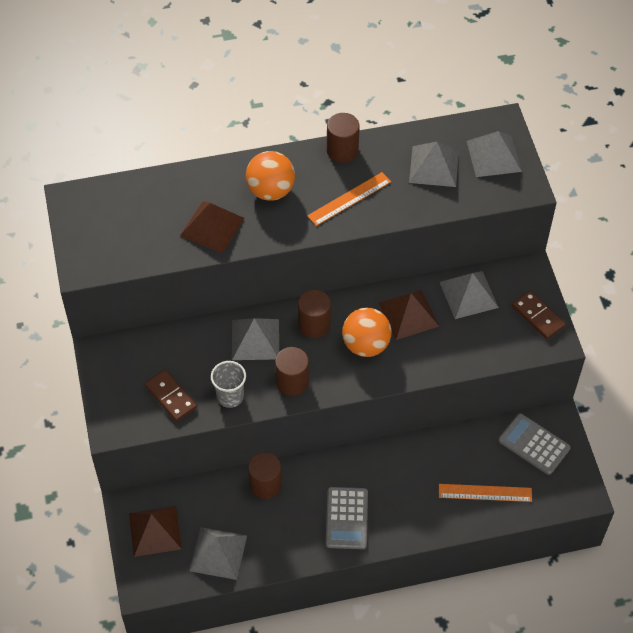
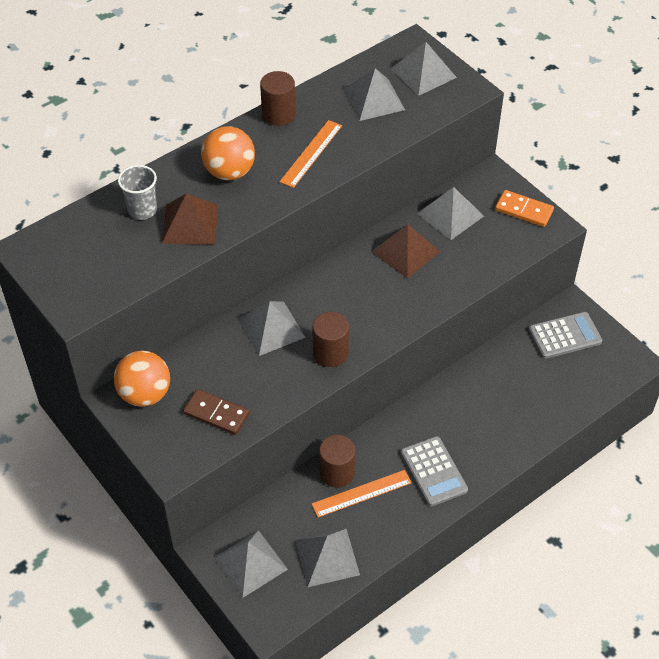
camera: 25 degrees left, 5 degrees down
(155, 531) = (250, 563): brown pyramid -> grey pyramid
(230, 396) = (277, 390): grey cup -> grey cup (142, 210)
(314, 324) = (321, 293): brown cylinder -> none
(366, 345) = (381, 293): orange ball -> orange ball (145, 394)
(485, 493) = (547, 396): orange ruler -> orange ruler (361, 493)
(534, 444) = (565, 336): grey calculator -> grey calculator turned 150 degrees clockwise
(538, 316) = (524, 210): brown domino -> orange domino

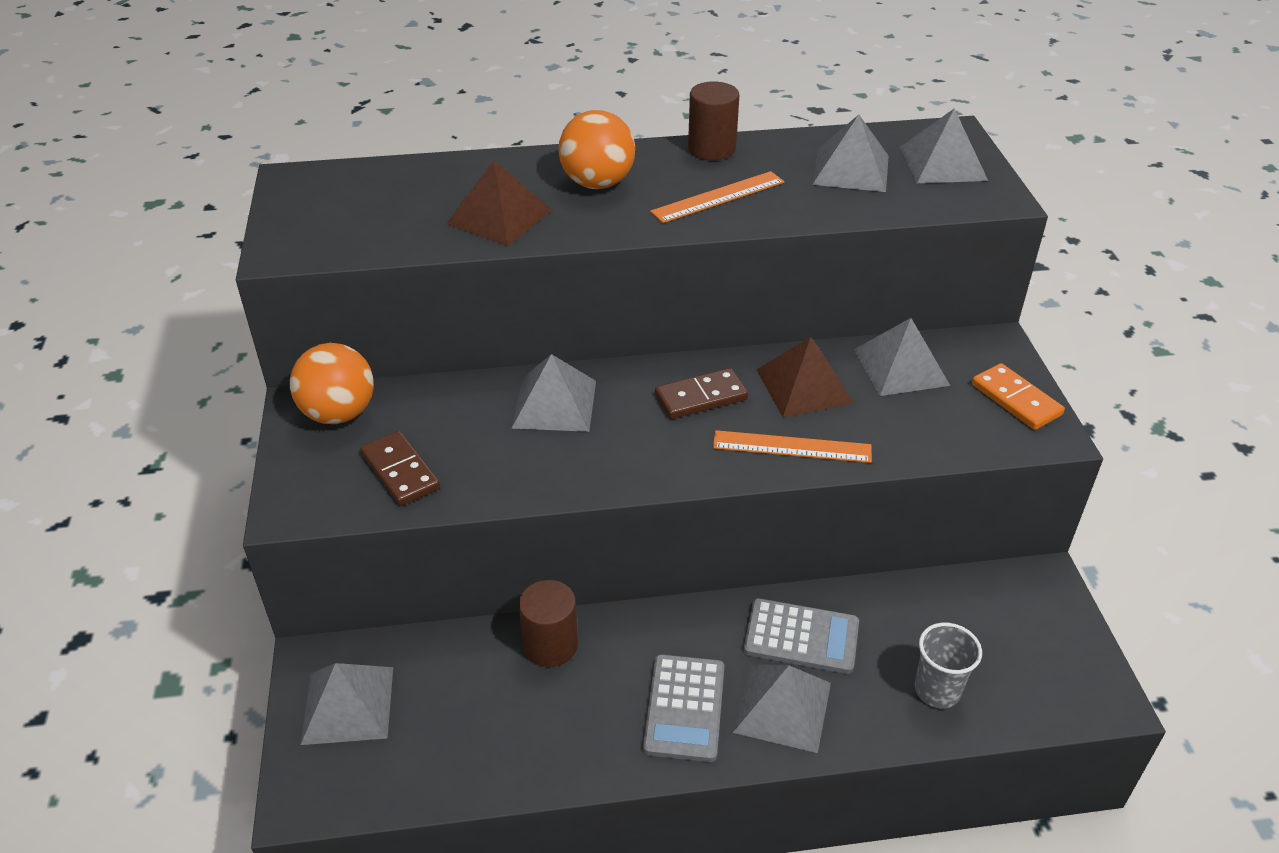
camera: 30 degrees right, 10 degrees down
(142, 210) = (458, 186): grey cup -> grey cup (937, 690)
(327, 557) = (450, 750): grey pyramid -> grey pyramid (782, 707)
(330, 353) = (606, 463): brown cylinder -> none
(352, 285) = (701, 397): none -> brown domino
(361, 493) = (562, 688): orange ruler -> orange ruler (792, 447)
(565, 336) = (1009, 614): grey calculator -> grey calculator (801, 637)

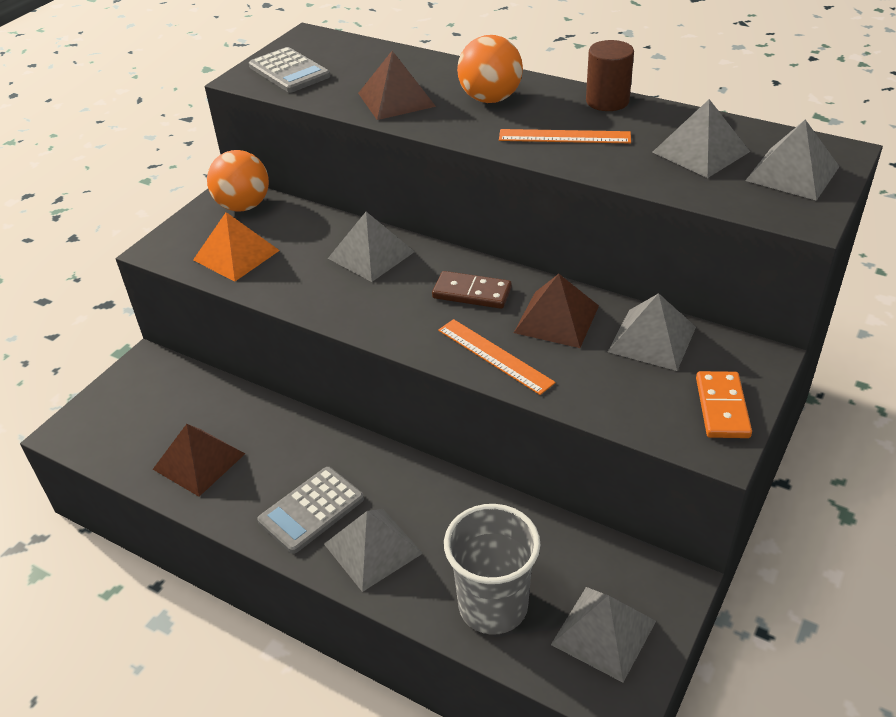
camera: 40 degrees right, 0 degrees up
(348, 704) = (137, 395): grey pyramid -> grey pyramid (604, 632)
(400, 471) = (236, 255): brown domino -> orange pyramid
(508, 732) = (199, 461): none -> brown pyramid
(550, 645) = (276, 424): brown cylinder -> none
(801, 637) = (437, 512): grey calculator -> grey calculator (289, 71)
(937, 690) = (493, 606): grey cup -> grey cup, size x1.63

